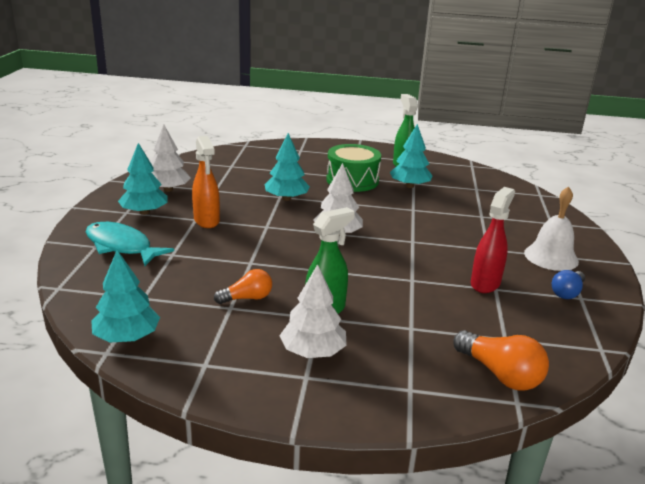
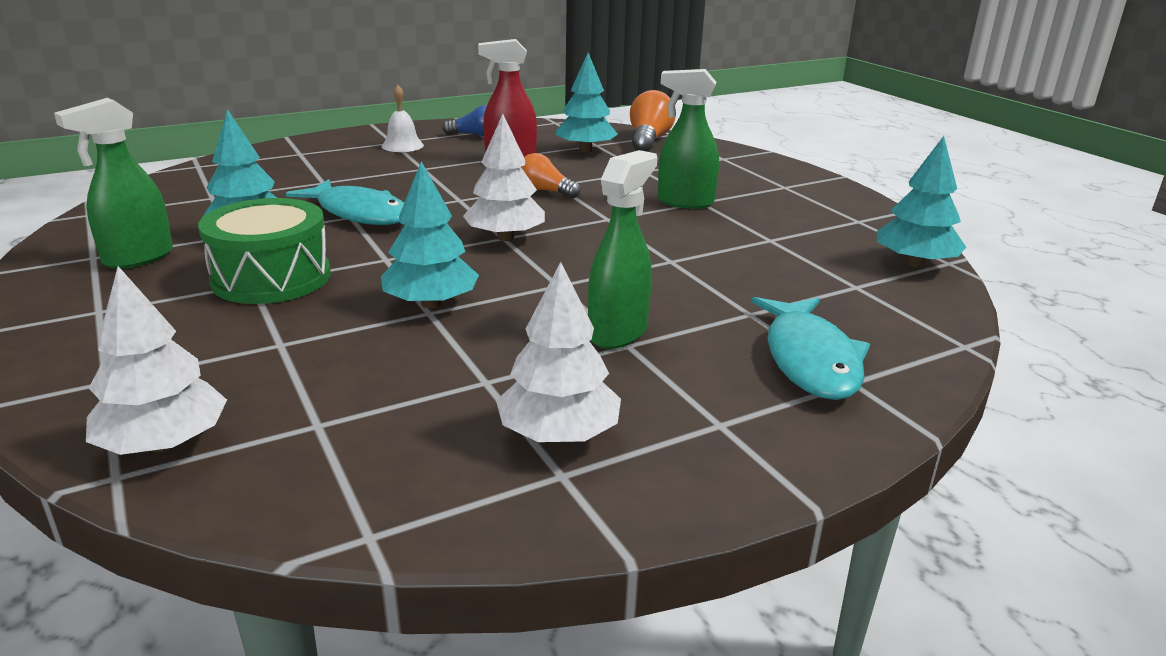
camera: 125 degrees left, 0 degrees up
(144, 212) = (688, 404): turquoise tree -> turquoise tree (585, 150)
(206, 221) = (618, 332): orange spray bottle -> green spray bottle
(247, 298) = (739, 237): orange light bulb -> orange light bulb (545, 191)
(313, 351) = (752, 191): white tree -> white tree (164, 444)
(415, 212) = (359, 213): none -> turquoise fish
(551, 257) = (402, 145): white bell -> white bell, size x0.65

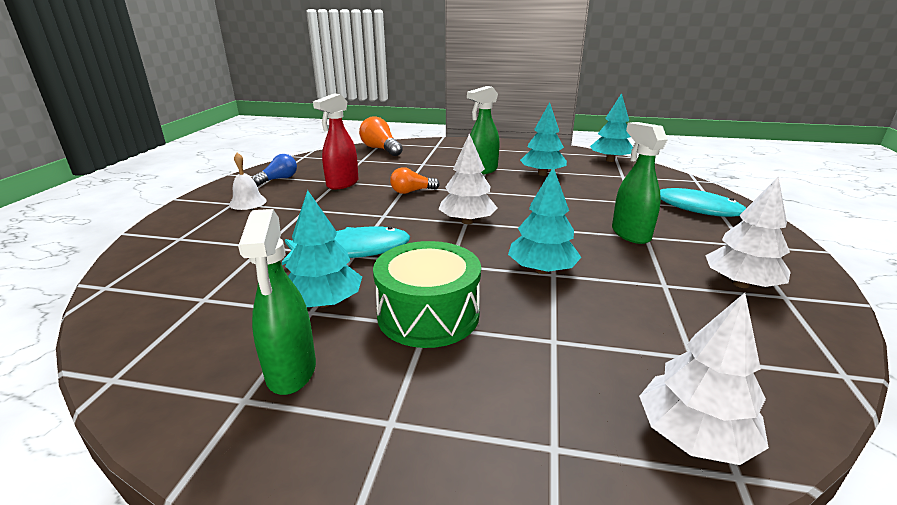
camera: 50 degrees left, 0 degrees up
(585, 150) = (366, 164): turquoise tree -> turquoise tree (542, 174)

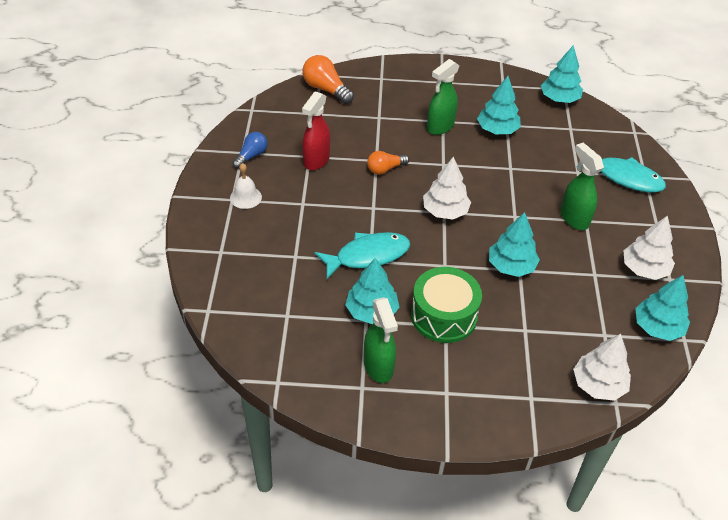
camera: 10 degrees left, 20 degrees up
(787, 353) = (657, 327): none -> turquoise tree

